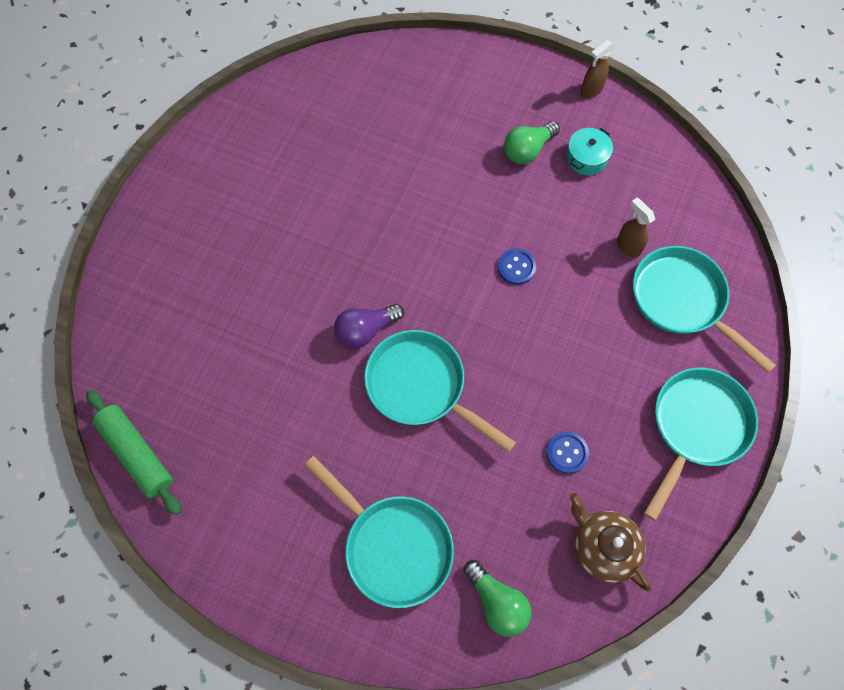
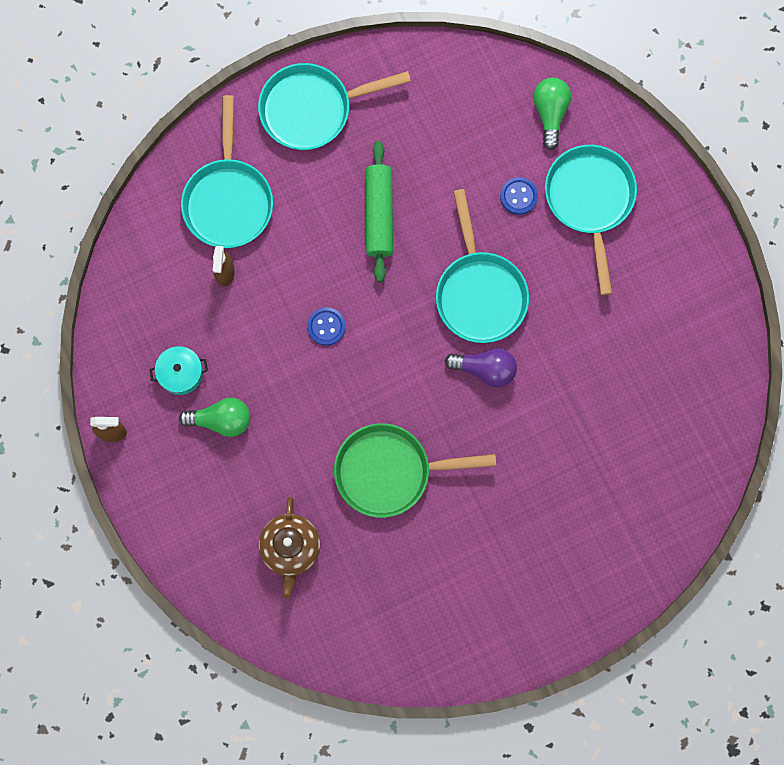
camera: 140 degrees left, 10 degrees up
(137, 454) = (723, 408): green rolling pin -> green rolling pin (379, 214)
(376, 205) = (389, 471): none -> green pan
(567, 453) = (418, 165): blue button -> blue button (518, 196)
(602, 547) = (451, 90): brown teapot -> brown teapot (290, 549)

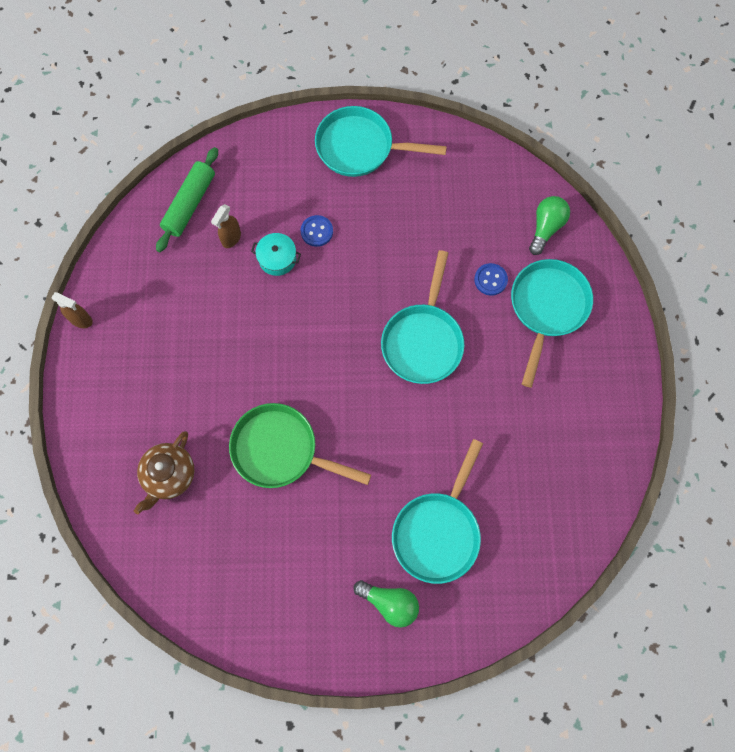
camera: 25 degrees right, 5 degrees down
(180, 373) = (157, 298): turquoise pot -> turquoise pot (277, 259)
(221, 420) = (169, 348): green light bulb -> green light bulb (390, 603)
(228, 200) = (262, 186): turquoise pan -> turquoise pan (438, 532)
(326, 326) = (288, 313): blue button -> blue button (317, 231)
(379, 214) = (373, 246): green rolling pin -> green rolling pin (190, 204)
(485, 369) = (398, 403): purple light bulb -> none

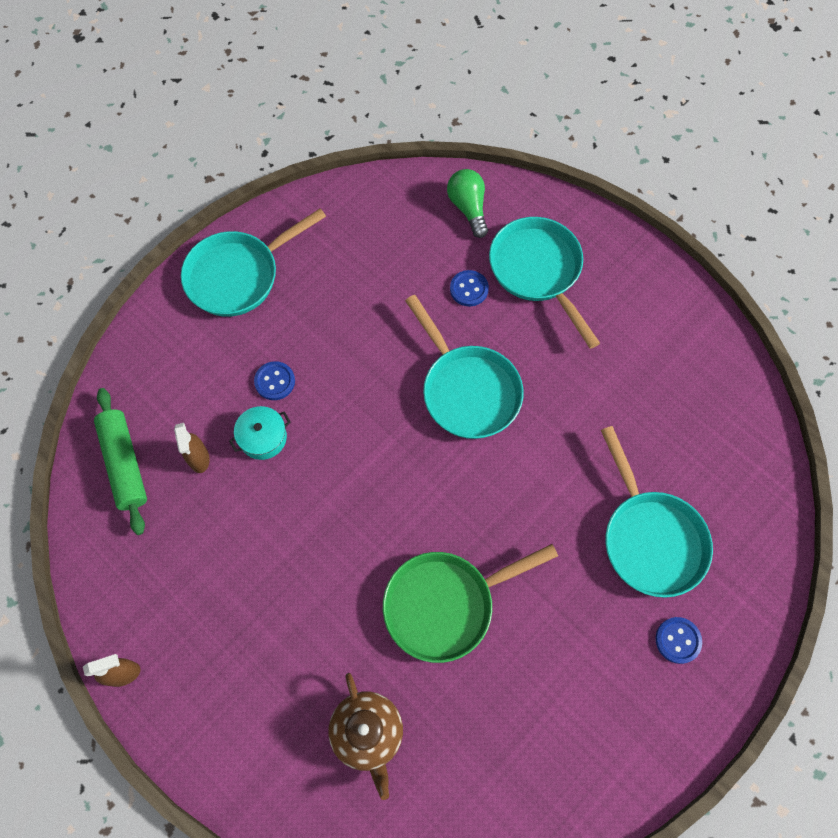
camera: 45 degrees left, 5 degrees down
(390, 603) = (678, 640): green light bulb -> blue button

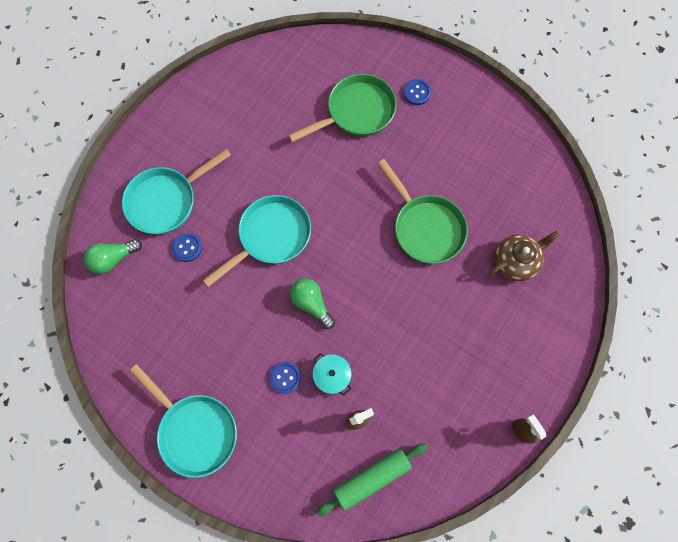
camera: 100 degrees left, 5 degrees up
(363, 427) = (311, 303): none -> green light bulb
(650, 538) = (356, 112): turquoise pan -> green pan

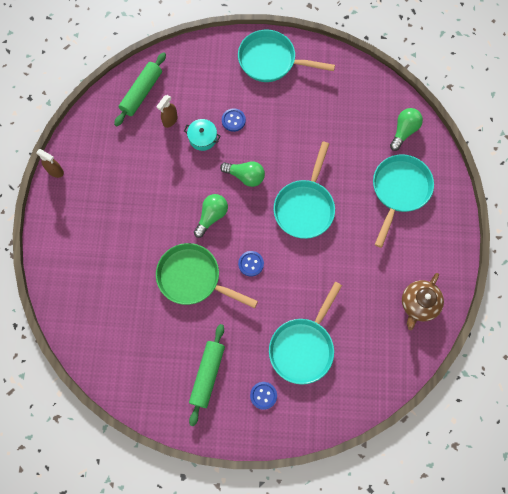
camera: 150 degrees right, 0 degrees up
(187, 247) = (359, 166): blue button -> blue button (251, 264)
(356, 112) = (303, 347): green pan -> turquoise pan
(372, 280) = (211, 216): none -> green light bulb
(458, 134) = (207, 375): none -> green rolling pin
(516, 261) = (110, 289): brown teapot -> brown teapot (418, 304)

